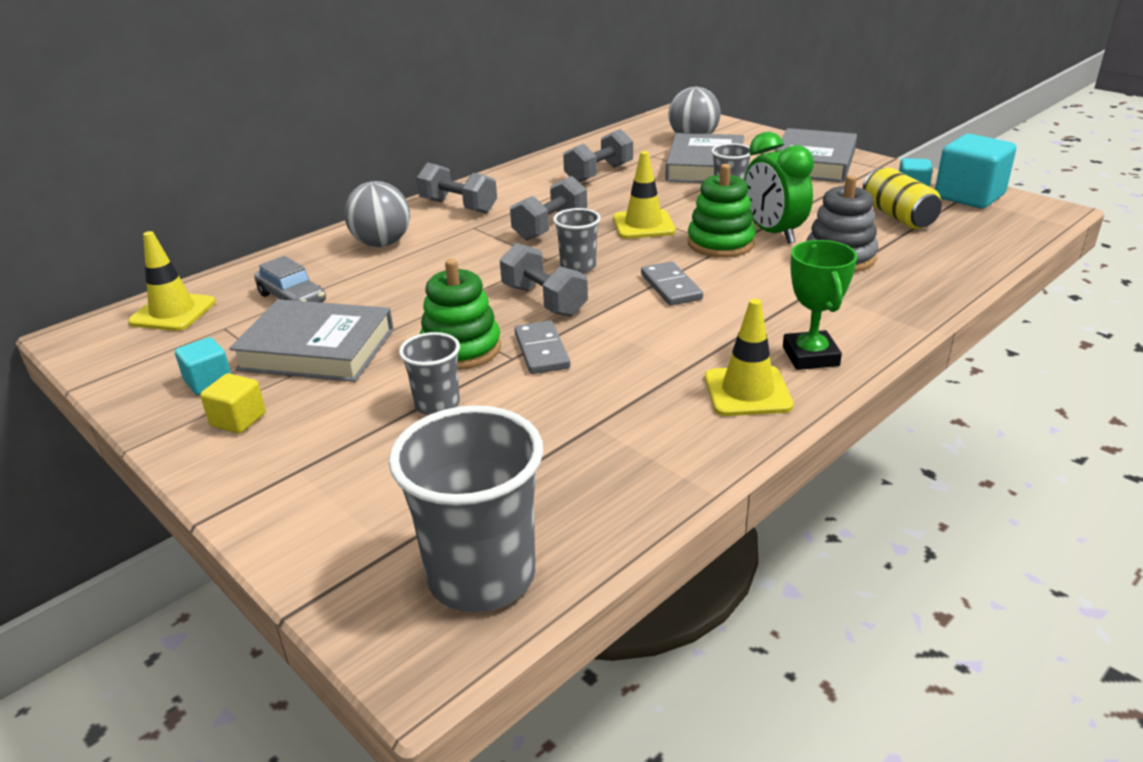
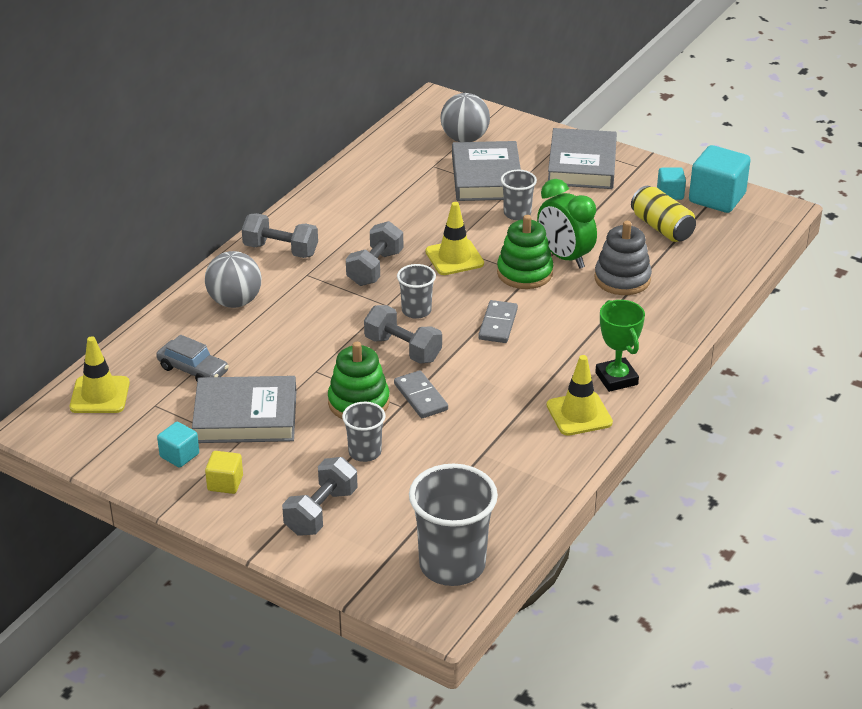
camera: 15 degrees left, 5 degrees up
(599, 174) = (392, 196): grey dumbbell -> grey dumbbell (321, 512)
(671, 287) = (498, 324): grey domino -> grey domino turned 45 degrees clockwise

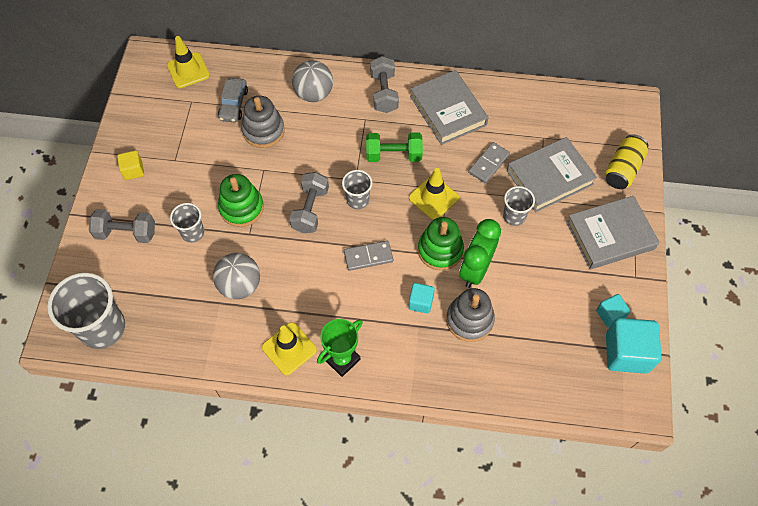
camera: 65 degrees right, 25 degrees up
(179, 455) = (149, 136): turquoise cube -> turquoise cube (420, 302)
(245, 416) = (200, 152): grey book -> grey book (448, 110)
(256, 355) = (263, 130): none -> grey stacking toy
(375, 268) = (393, 155): grey dumbbell -> green dumbbell
(421, 397) = (263, 241): grey domino -> grey domino (489, 164)
(464, 139) = (593, 143): grey ball -> grey ball (240, 285)
(662, 228) = (557, 325): yellow can -> yellow can (622, 169)

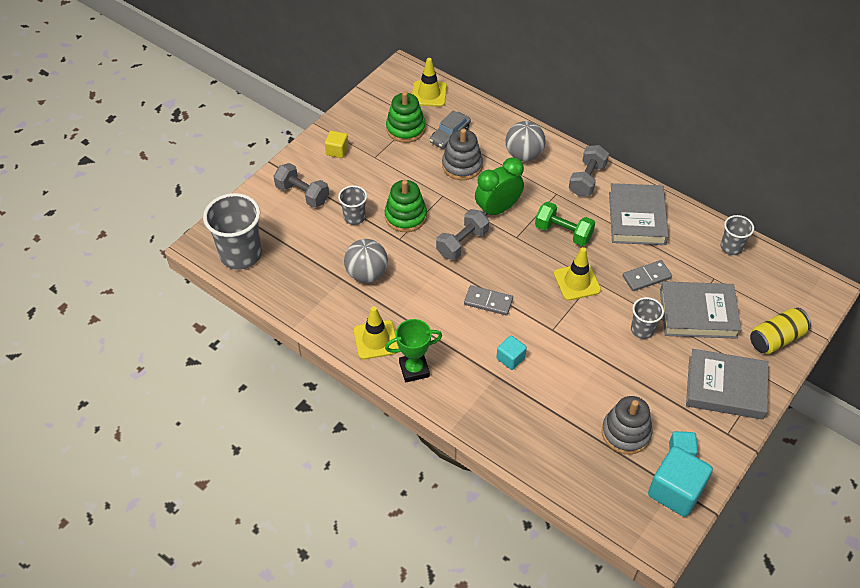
camera: 30 degrees right, 10 degrees down
(357, 200) = (508, 254): grey cup -> grey cup (731, 247)
(440, 250) = (555, 326): green stacking toy -> green stacking toy (405, 129)
(469, 320) = (545, 393): grey stacking toy -> grey stacking toy (626, 433)
(475, 269) = (577, 356): green clock -> green clock (497, 209)

